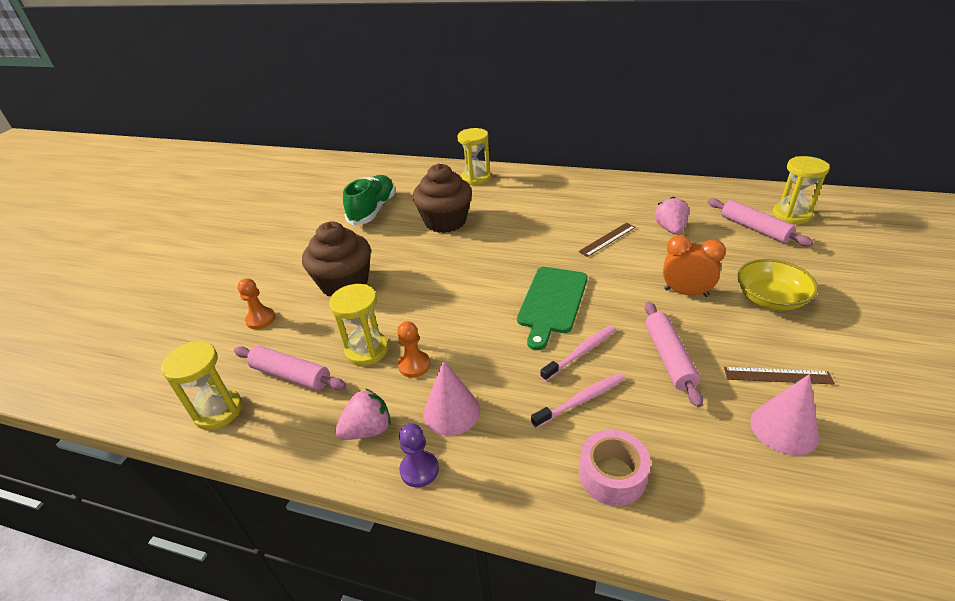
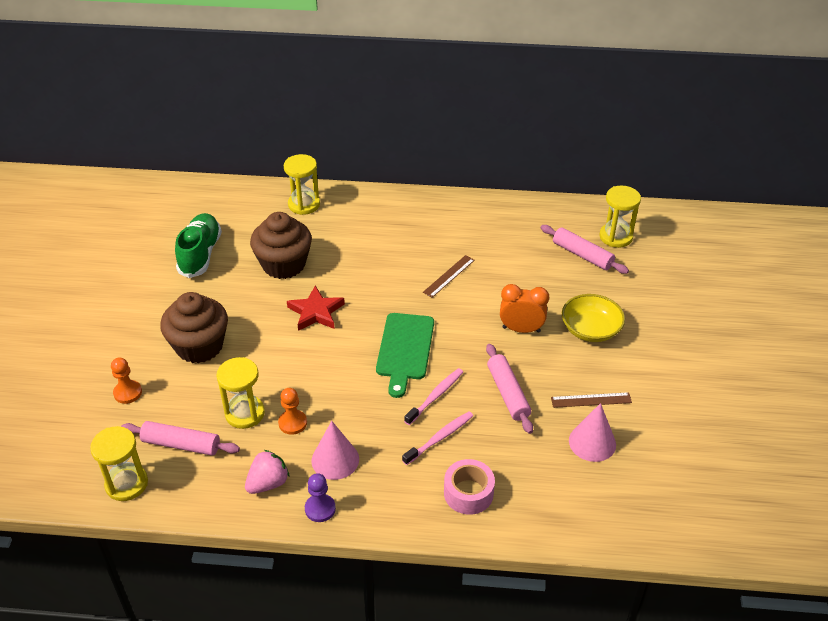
camera: 15 degrees left, 5 degrees up
(466, 262) = (316, 312): none -> red star
(670, 229) = (507, 260): pink strawberry -> none

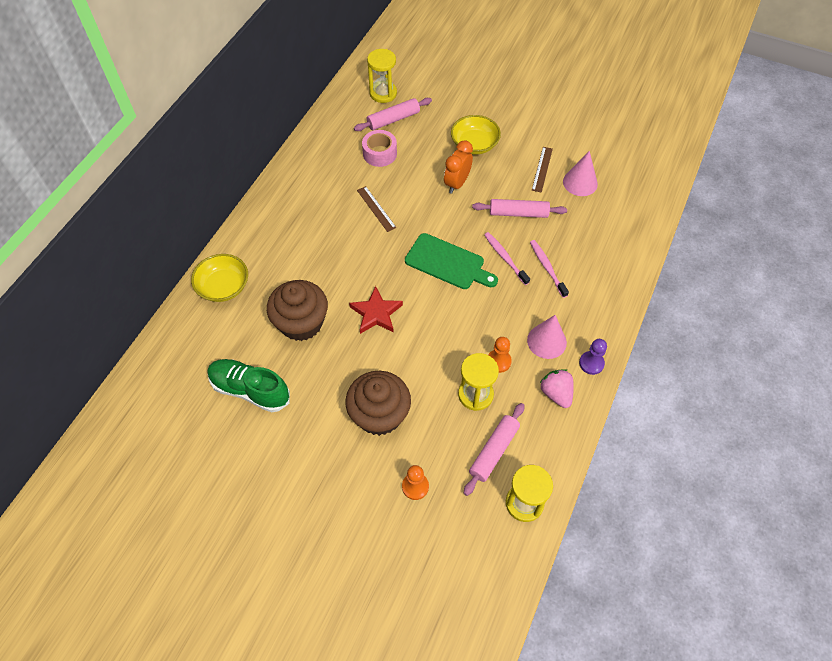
camera: 70 degrees left, 15 degrees up
(304, 204) = (223, 286): yellow hourglass -> yellow bowl
(468, 493) = (603, 266): pink tape -> pink tape (379, 153)

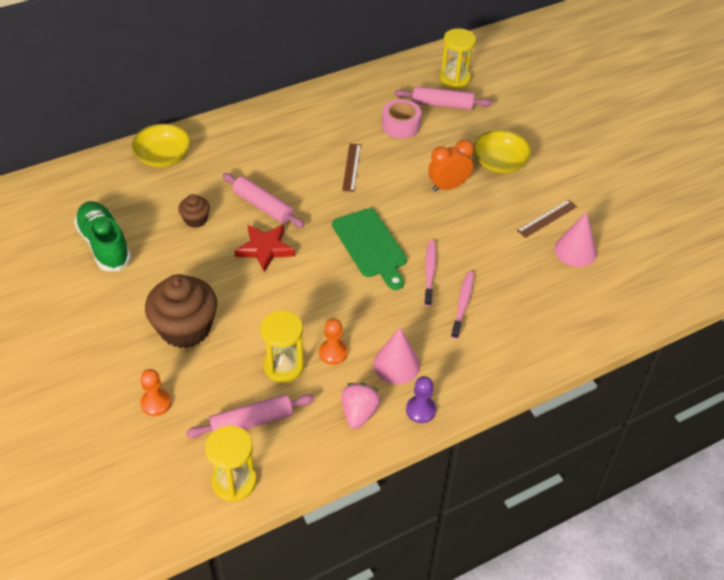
camera: 35 degrees right, 10 degrees down
(301, 323) = (195, 219): brown cupcake -> brown cupcake, size x0.49
(518, 213) = (483, 243): pink rolling pin -> pink rolling pin (263, 206)

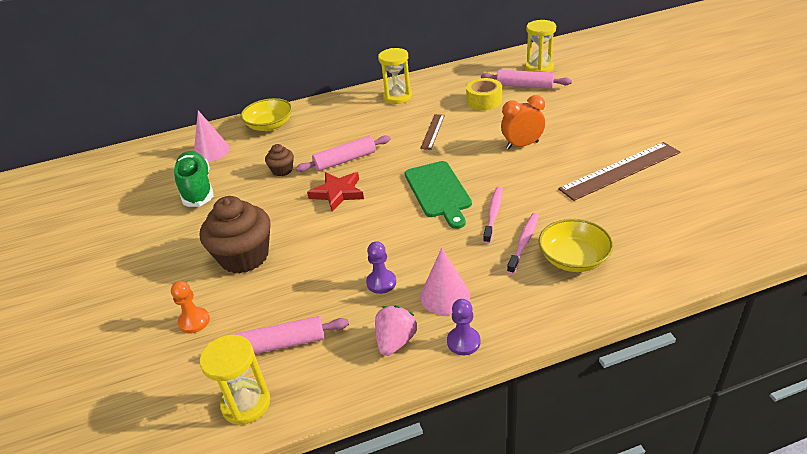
camera: 15 degrees right, 10 degrees down
(263, 206) = (345, 160): pink rolling pin -> pink rolling pin turned 75 degrees counterclockwise
(284, 366) = (328, 293): yellow hourglass -> yellow hourglass (397, 97)
(333, 353) = (381, 282): orange pawn -> purple pawn
(400, 125) = (484, 101): pink tape -> yellow tape
(500, 163) = (575, 127): yellow bowl -> yellow bowl (573, 259)
(547, 218) = (620, 170): brown ruler -> brown ruler, size x1.89
(575, 251) = (649, 198): pink cone -> pink cone (211, 151)

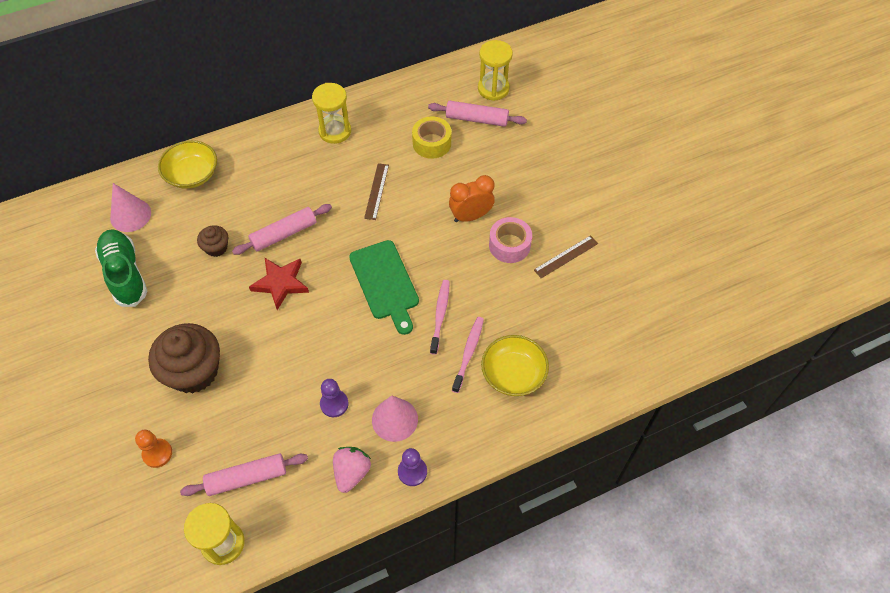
camera: 10 degrees left, 20 degrees up
(561, 164) = (509, 245): none -> pink tape
(620, 170) = (566, 256): brown ruler -> brown ruler, size x0.53

